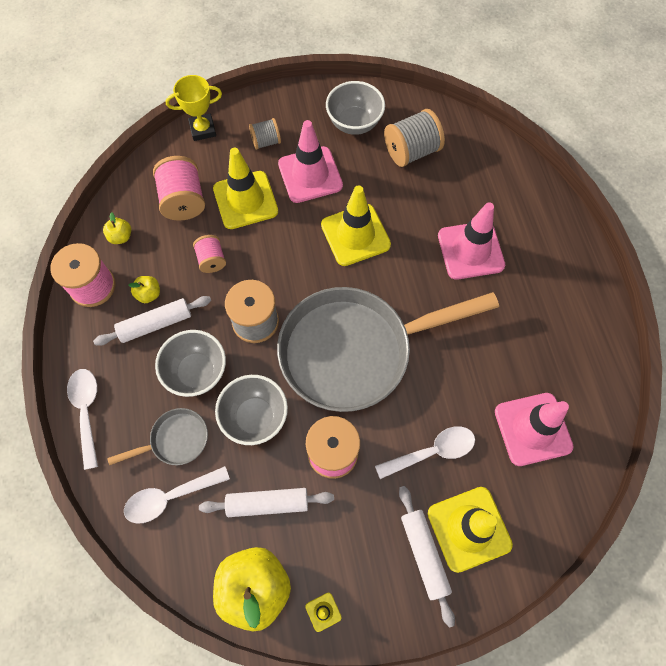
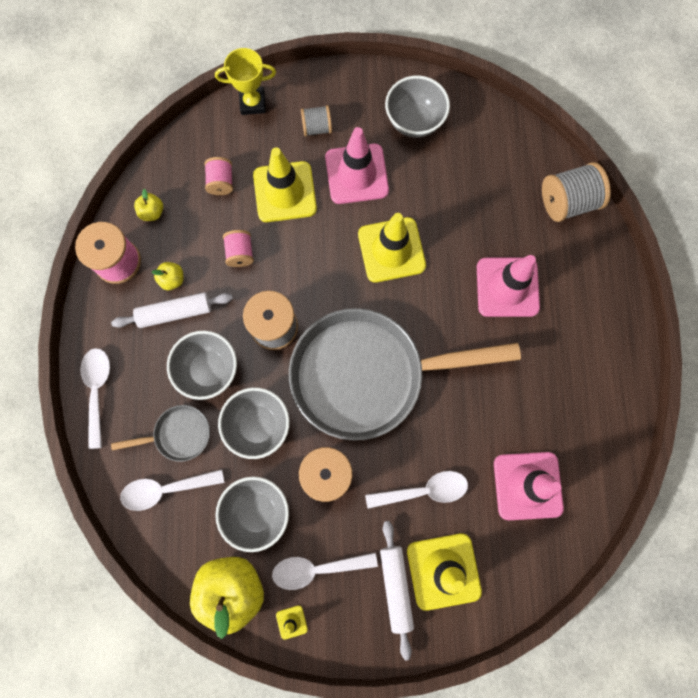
camera: 10 degrees right, 10 degrees up
(183, 201) = (221, 182): pink spool -> pink spool, size x0.59
(268, 503) = (257, 512): white rolling pin -> grey bowl
(339, 550) = (317, 568): none -> white spoon
(411, 151) = (468, 164): grey spool -> grey spool (567, 202)

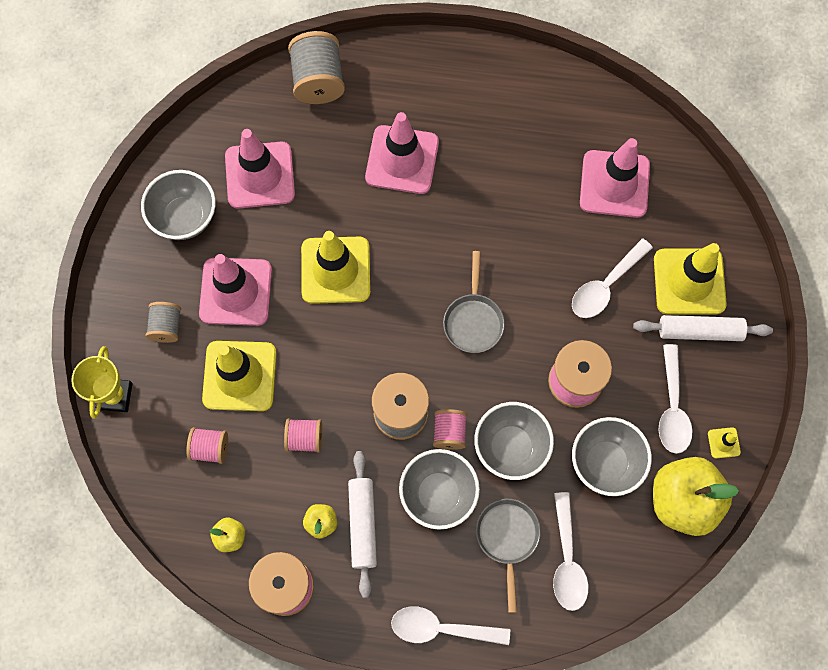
camera: 80 degrees left, 5 degrees down
(263, 370) = (449, 432): none -> pink spool
(368, 375) = (473, 320): grey pan -> grey pan, size x0.42
(423, 490) = (605, 286): white spoon -> white spoon turned 135 degrees counterclockwise
(465, 171) = (260, 175): none -> pink traffic cone

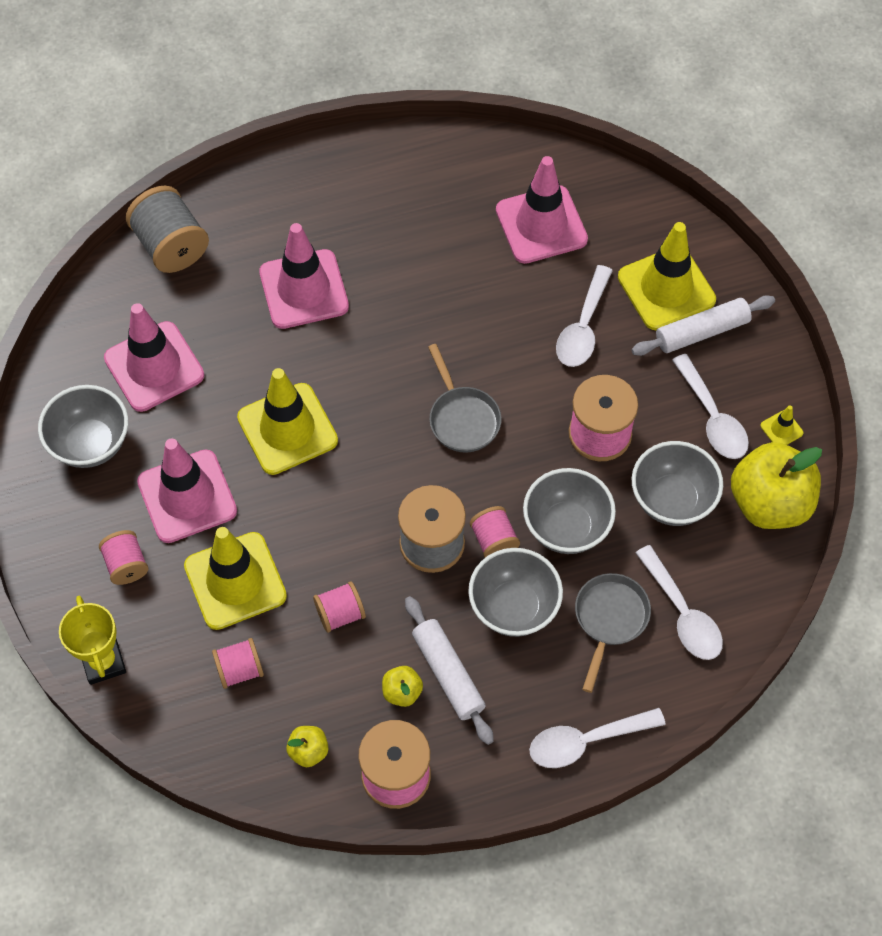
camera: 25 degrees left, 10 degrees down
(166, 326) = (126, 565): grey spool -> pink spool
(507, 538) = (609, 619): grey pan -> grey pan turned 45 degrees clockwise

